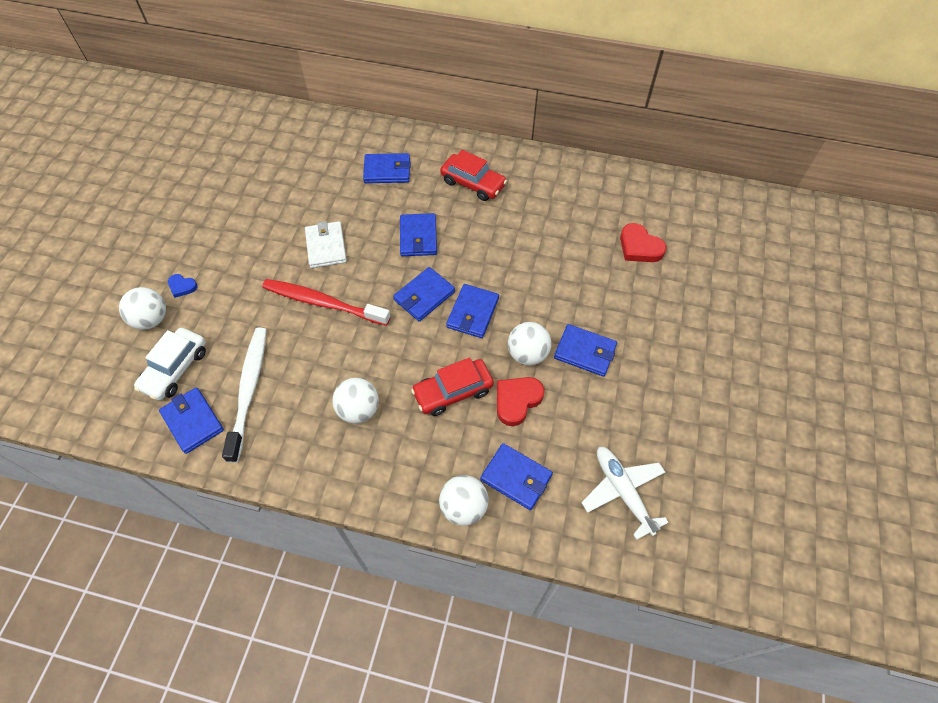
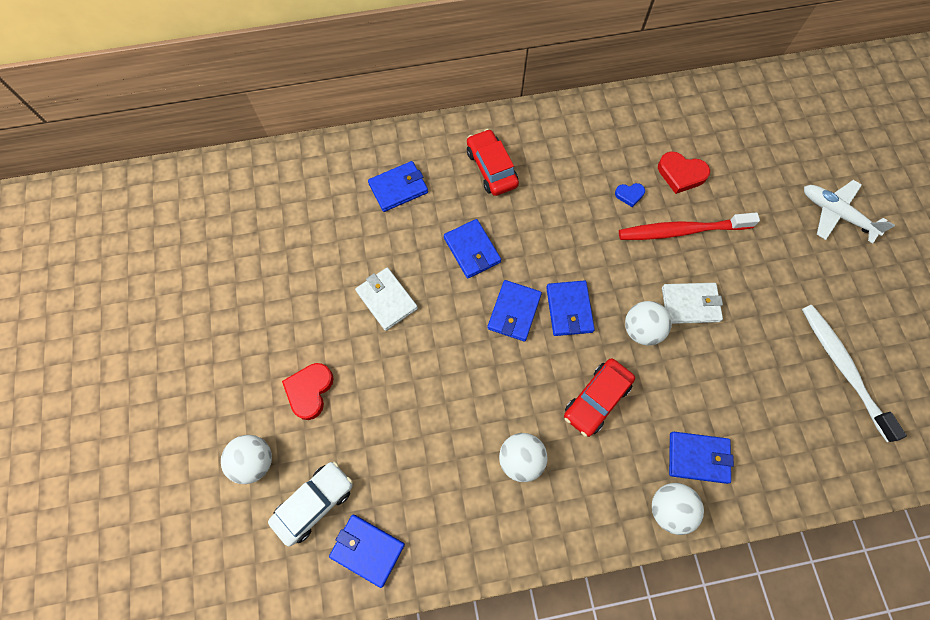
camera: 25 degrees left, 10 degrees up
(175, 369) = (314, 503): white car -> white car turned 135 degrees counterclockwise
(182, 286) = (264, 410): blue heart -> blue heart (629, 195)
(249, 390) = (403, 490): white toothbrush -> white toothbrush (843, 368)
(323, 303) = (420, 363): red toothbrush -> red toothbrush (681, 230)
(473, 183) = (491, 168): red car -> red car turned 120 degrees counterclockwise
(517, 401) = (658, 381): red heart -> red heart (309, 391)
(585, 352) = (690, 304): blue wallet -> white wallet
(622, 491) = (792, 426): white plane -> white plane (836, 214)

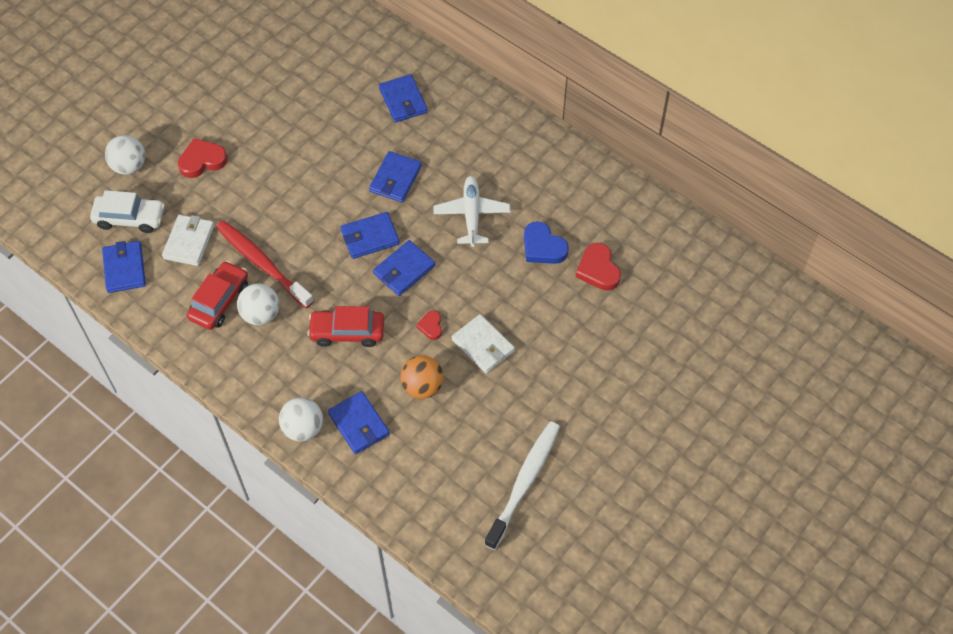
camera: 50 degrees right, 10 degrees down
(387, 300) = (308, 156): white wallet -> white wallet (189, 242)
(398, 188) = (403, 100): blue wallet -> blue wallet turned 45 degrees clockwise
(491, 168) = (477, 144): red car -> red car (219, 301)
(629, 195) = (543, 247): blue heart -> blue heart, size x1.73
(641, 329) = (431, 326): white ball -> red heart
(681, 230) = (544, 301): red toothbrush -> red toothbrush (262, 263)
(696, 379) = (422, 386): none -> orange ball
(836, 214) = (670, 401): white plane -> white plane (471, 214)

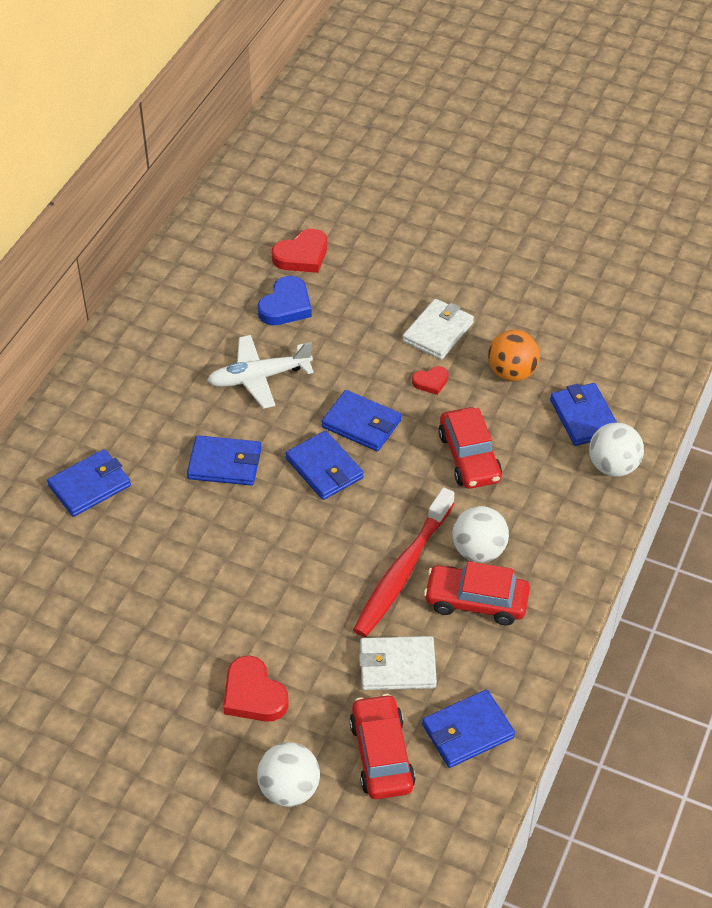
camera: 105 degrees left, 10 degrees down
(130, 218) = (381, 754): white car -> red car
(359, 424) = (584, 417): blue wallet -> blue wallet turned 60 degrees counterclockwise
(524, 482) = (587, 269): white toothbrush -> none

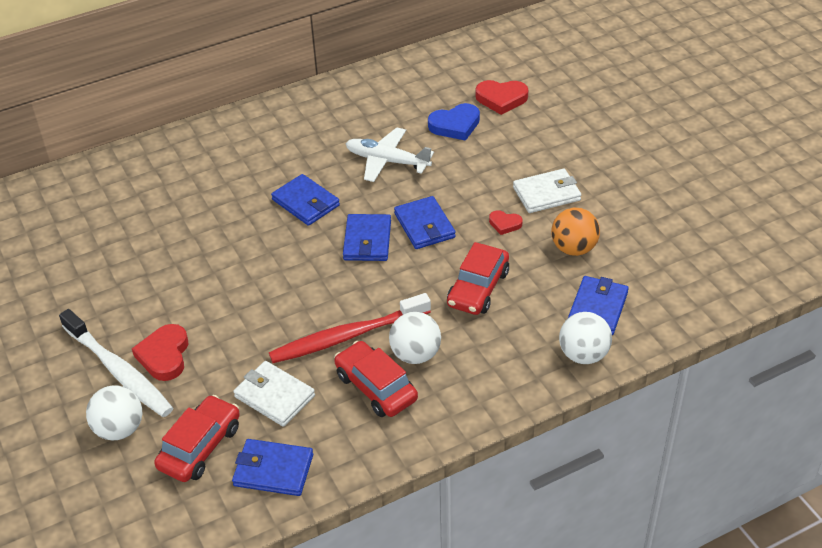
camera: 40 degrees right, 5 degrees down
(89, 486) = (209, 172): blue wallet -> none
(226, 737) = (119, 371): none -> white toothbrush

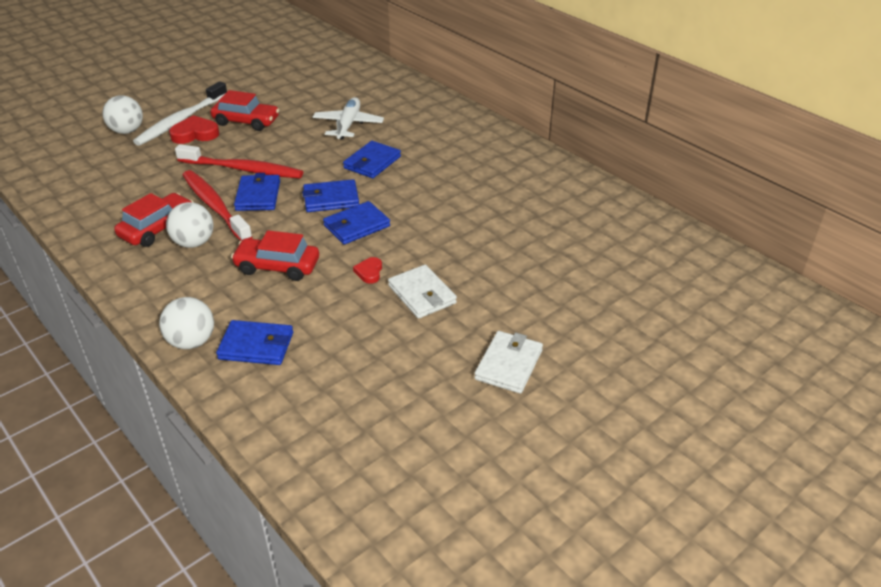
camera: 75 degrees right, 5 degrees down
(200, 447) = (106, 163): red car -> red car (246, 121)
(273, 470) = (79, 196): blue wallet -> blue wallet (258, 196)
(274, 396) = (152, 184): white wallet -> white wallet (509, 365)
(275, 310) = (243, 169): none -> red toothbrush
(387, 161) = (440, 194): white plane -> white plane (348, 125)
(455, 125) = (509, 224): blue heart -> none
(501, 99) = (565, 248): red heart -> none
(573, 248) = (342, 321): orange ball -> none

